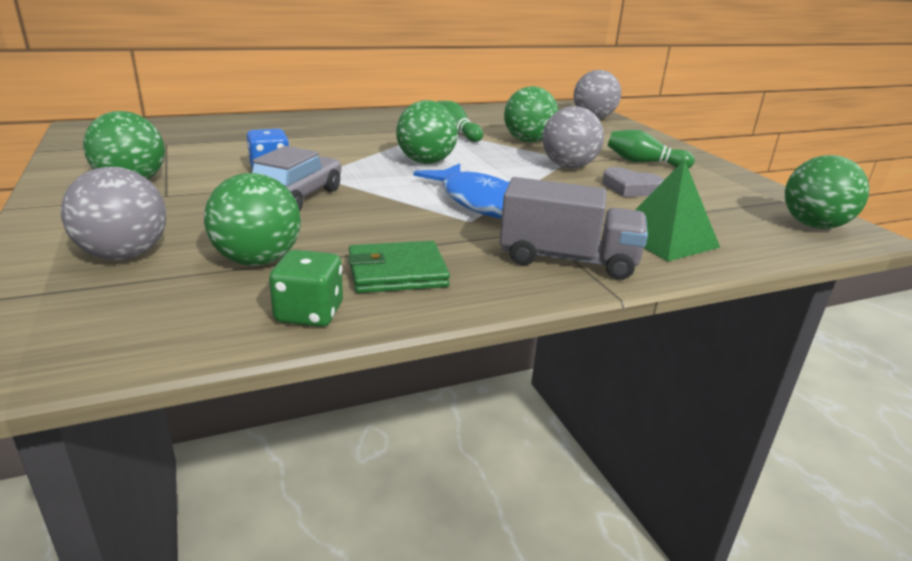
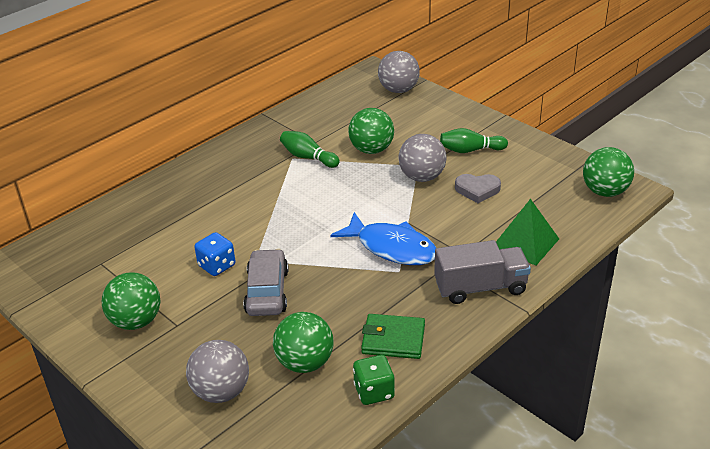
camera: 20 degrees left, 10 degrees up
(397, 272) = (393, 339): green wallet -> green wallet turned 45 degrees clockwise
(426, 162) = (319, 210): green ball -> none

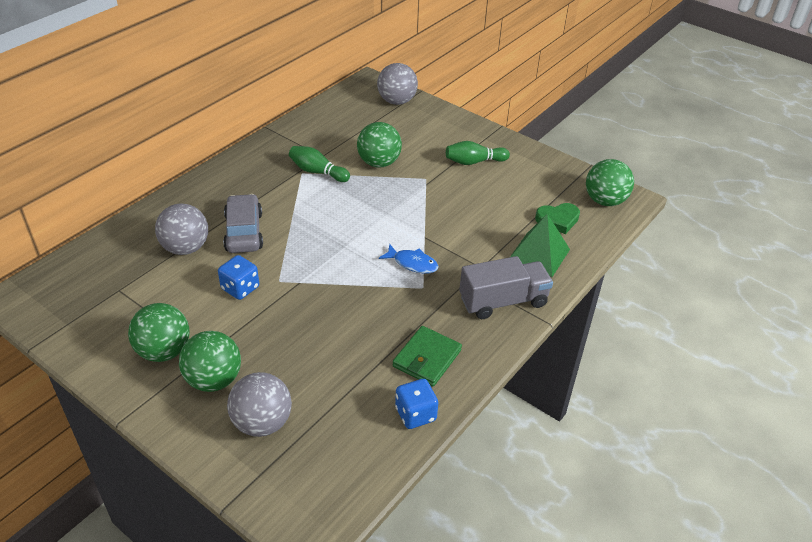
camera: 10 degrees left, 5 degrees up
(267, 292) = (295, 314): grey car -> grey car (244, 232)
(305, 363) = (343, 387): green ball -> green ball (214, 380)
(374, 392) = (415, 414): green dice -> blue dice
(392, 248) = (412, 263): blue fish -> blue fish, size x0.56
(393, 339) = (427, 358): green wallet -> green wallet turned 60 degrees counterclockwise
(422, 177) = (431, 190): grey ball -> grey ball (186, 248)
(477, 190) = (486, 202): grey heart -> none
(550, 209) = (558, 220): none -> green heart

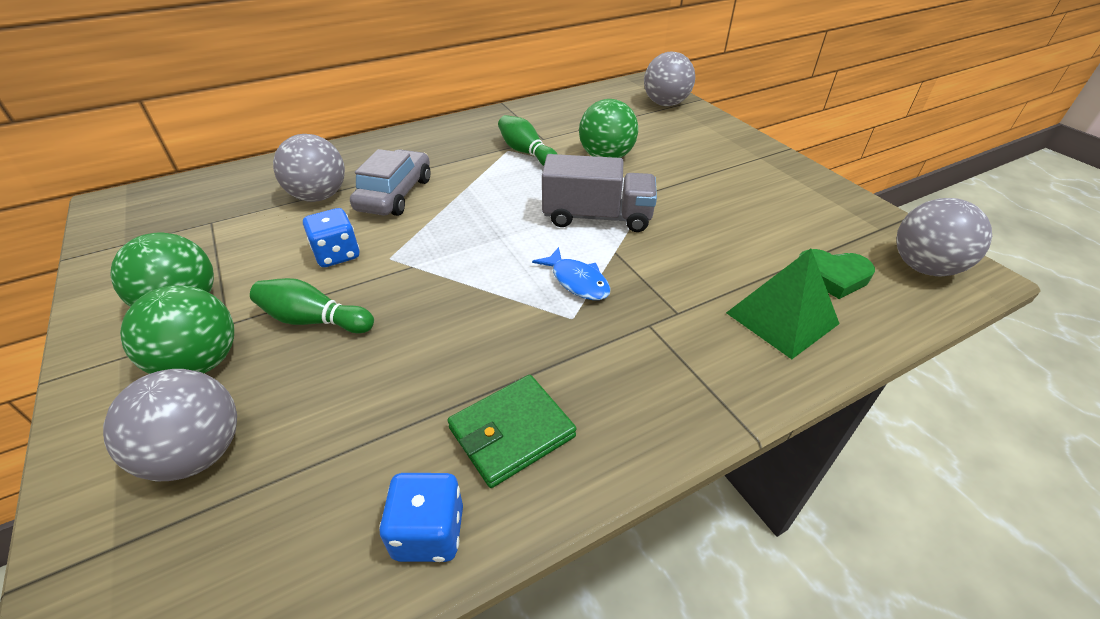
camera: 25 degrees right, 0 degrees up
(474, 162) = (733, 179): green bowling pin -> green bowling pin (314, 320)
(503, 301) = (688, 375): grey truck -> grey truck (597, 217)
(605, 201) = (923, 267): green ball -> grey ball

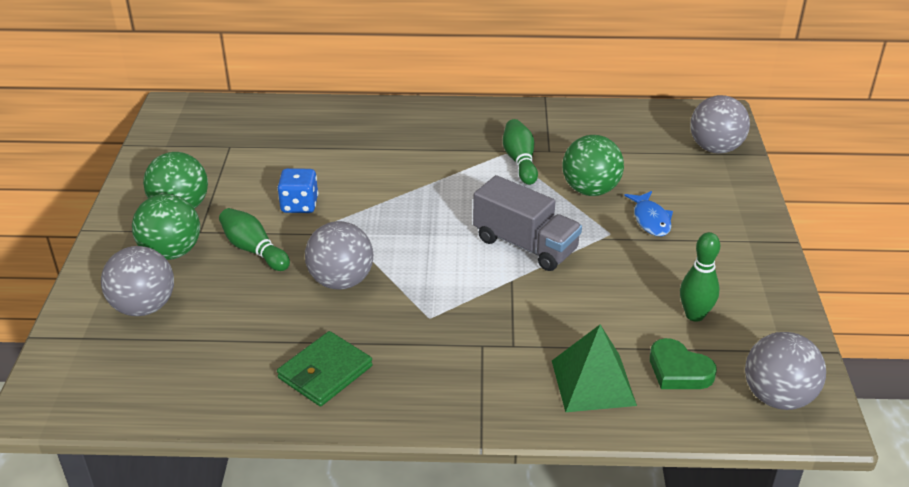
camera: 30 degrees right, 5 degrees down
(319, 196) = (318, 149): grey ball -> grey ball (341, 281)
(395, 194) = (376, 167): grey car -> none
(429, 532) = (238, 402): blue dice -> none
(511, 432) = (325, 372): green wallet -> green wallet turned 45 degrees counterclockwise
(577, 281) = (458, 292): blue fish -> blue fish (650, 220)
(790, 225) = (694, 315): none -> green bowling pin

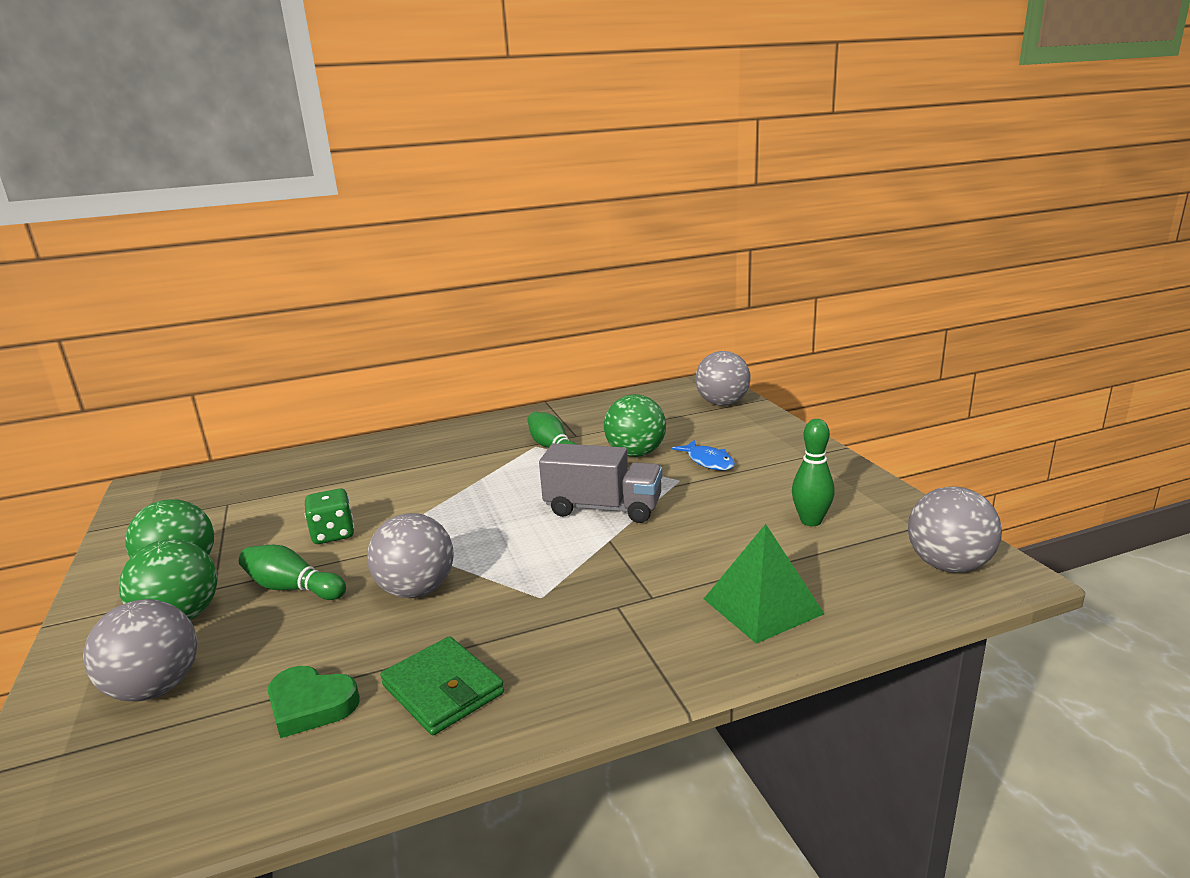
camera: 20 degrees left, 15 degrees down
(299, 205) = (333, 534): blue dice -> green dice
(325, 372) = (443, 689): green wallet -> green wallet turned 60 degrees counterclockwise
(678, 370) = (837, 570): green heart -> green heart (311, 705)

